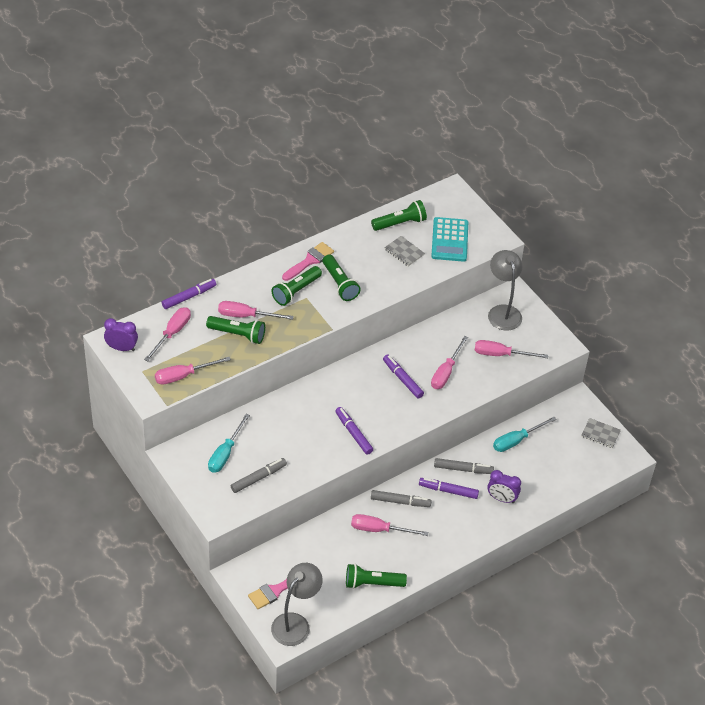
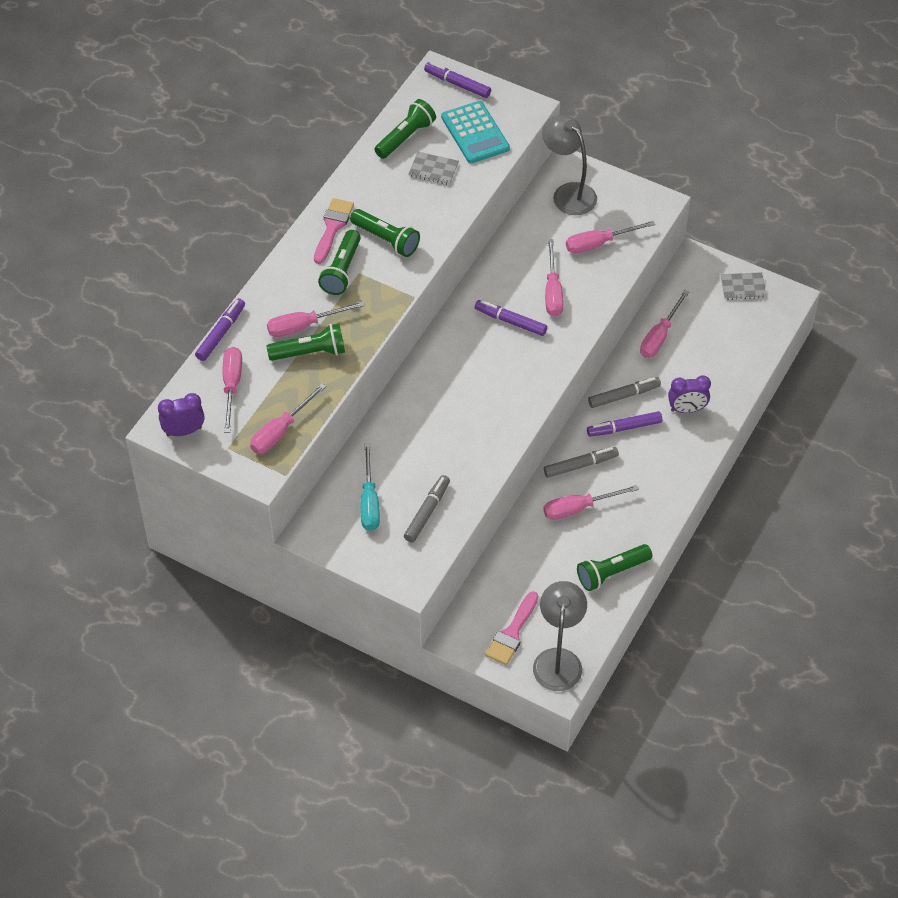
camera: 25 degrees left, 5 degrees up
(353, 433) = (498, 410): purple marker -> purple marker (457, 84)
(516, 440) = (659, 336): turquoise screwdriver -> pink screwdriver

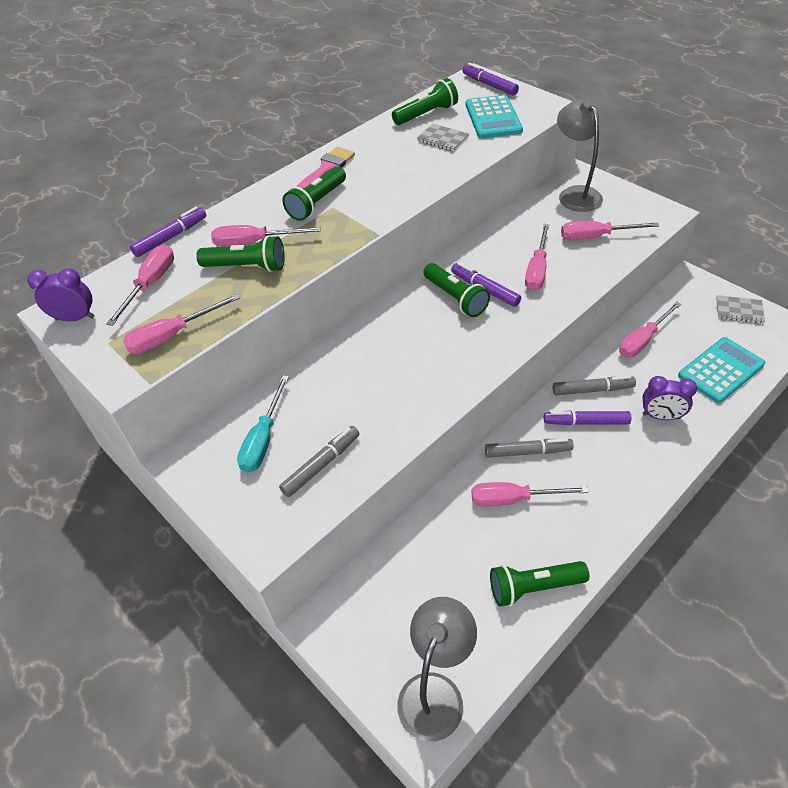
camera: 20 degrees right, 5 degrees down
(386, 240) = (372, 184): green flashlight -> green flashlight (455, 298)
(512, 633) = (389, 637): pink brush -> none
(732, 354) = (720, 370): none -> turquoise calculator

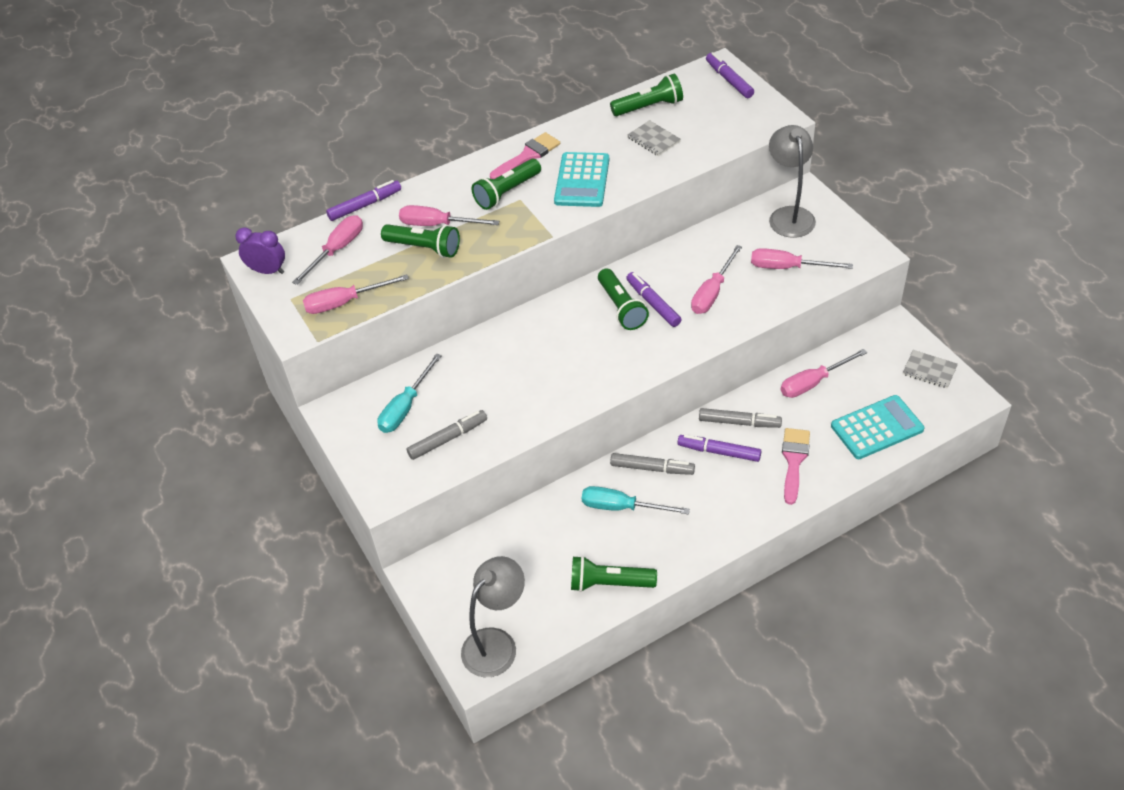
camera: 15 degrees right, 0 degrees up
(493, 118) = (715, 123): turquoise calculator -> turquoise calculator (582, 180)
(513, 499) = (621, 507): pink screwdriver -> turquoise screwdriver
(661, 416) = (794, 460): purple clock -> pink brush

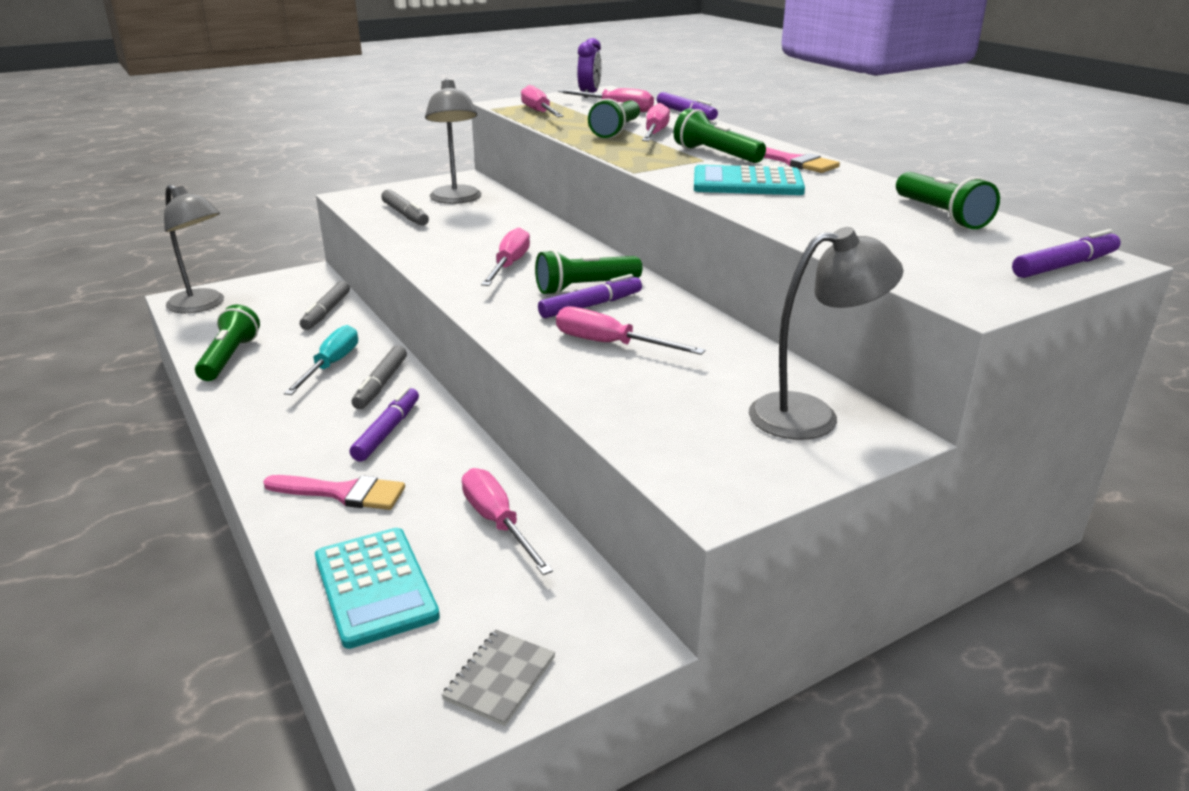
camera: 85 degrees right, 20 degrees down
(405, 407) = (456, 199): turquoise screwdriver -> grey lamp
(653, 139) = (857, 217): grey notebook -> none
(739, 422) = (435, 449): grey marker -> grey marker (326, 312)
(787, 267) = (669, 406): pink screwdriver -> pink screwdriver (509, 265)

